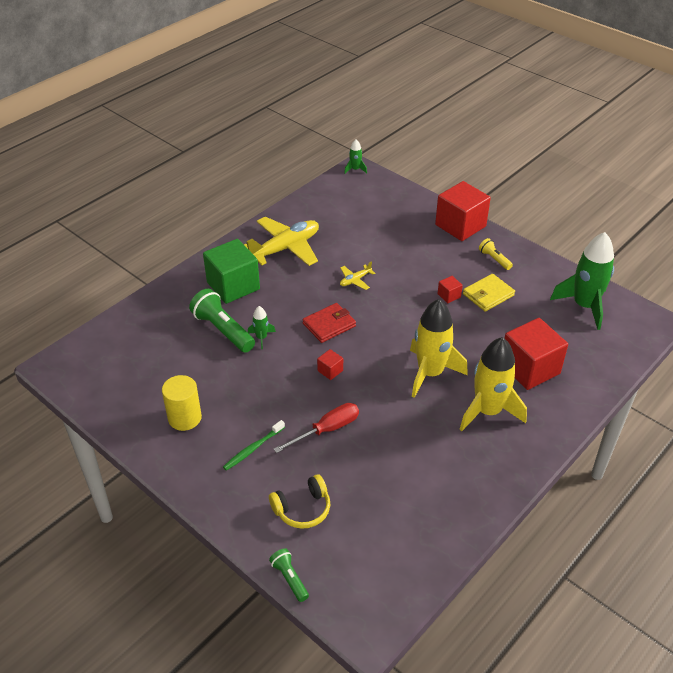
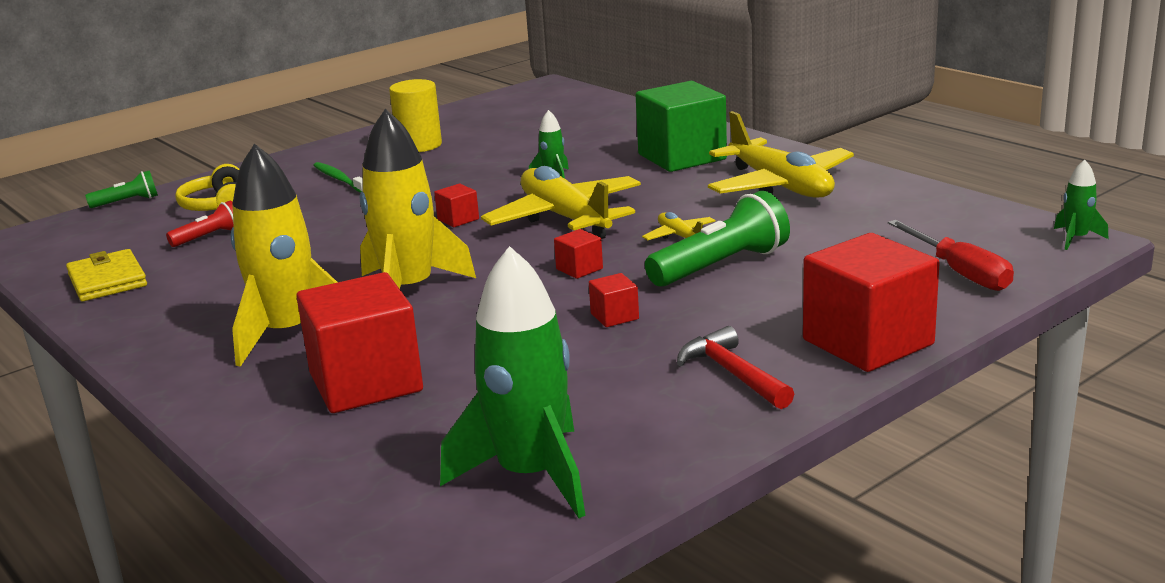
camera: 100 degrees right, 20 degrees down
(223, 330) = (579, 155): green flashlight -> green flashlight (721, 266)
(327, 430) = (340, 218): red screwdriver -> red screwdriver (959, 272)
(329, 325) = (565, 218): red wallet -> yellow plane
(359, 495) = (209, 237): none -> red flashlight
(397, 312) = (579, 269): none -> red cube
(488, 295) = (606, 357): yellow wallet -> yellow wallet (107, 280)
(494, 259) = (732, 374): yellow flashlight -> red hammer

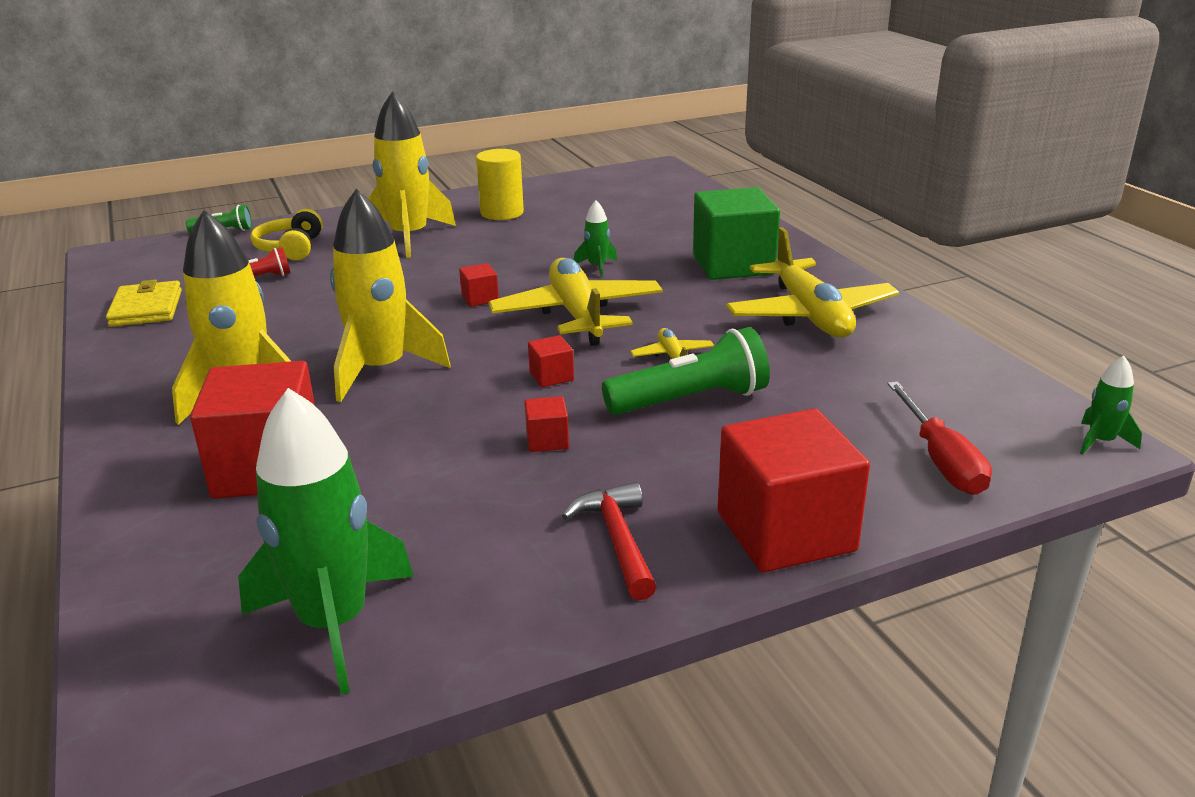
camera: 15 degrees right, 5 degrees up
(339, 179) = (409, 237): green toothbrush -> yellow rocket

